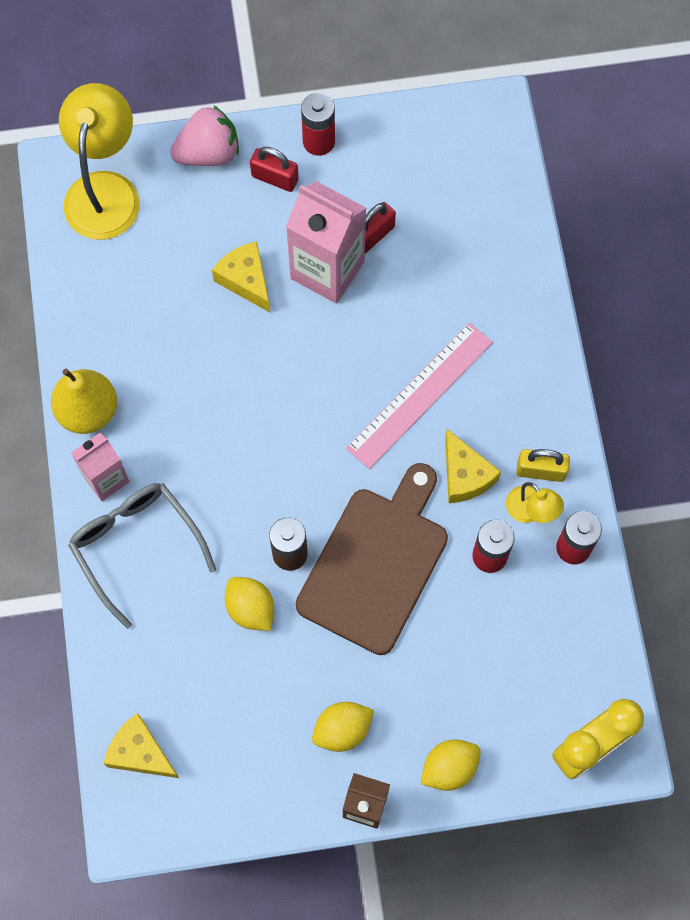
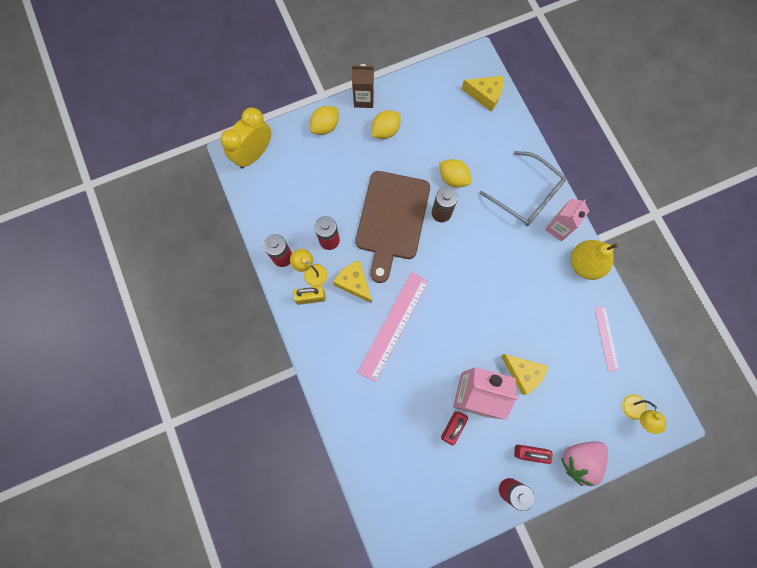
camera: 165 degrees right, 5 degrees up
(102, 296) = (606, 338): none -> pink ruler
(105, 190) = (635, 413): yellow lamp -> yellow lamp, size x0.49

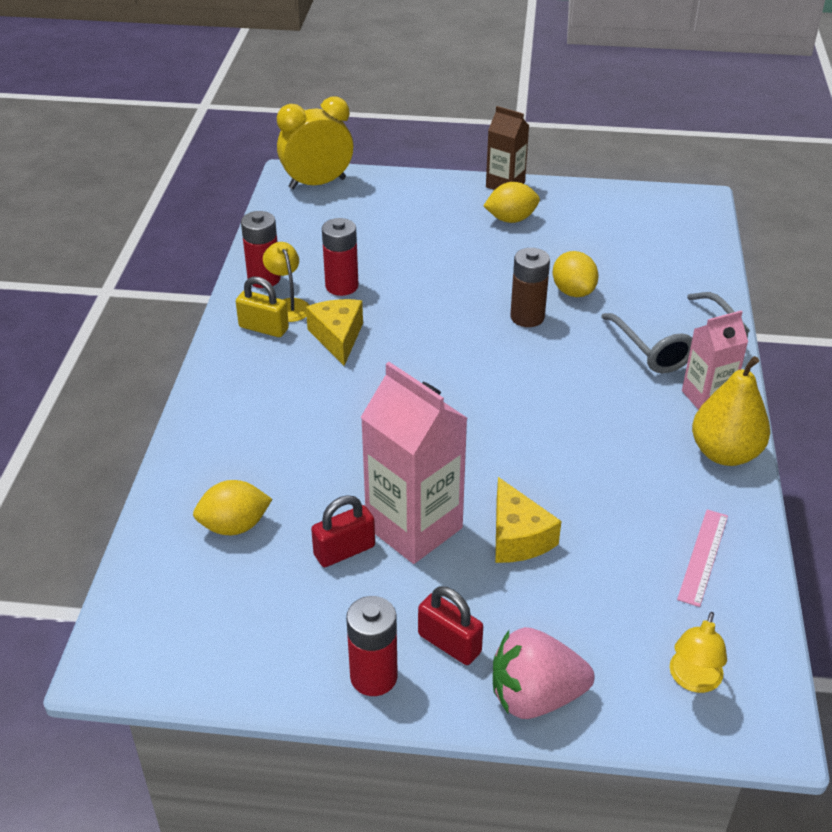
camera: 30 degrees right, 35 degrees down
(325, 126) = (432, 191): yellow lemon -> yellow lemon (234, 526)
(392, 219) = (448, 298): brown cutting board -> none
(394, 326) = (355, 401): pink ruler -> none
(485, 95) = (685, 233): yellow cheese -> none

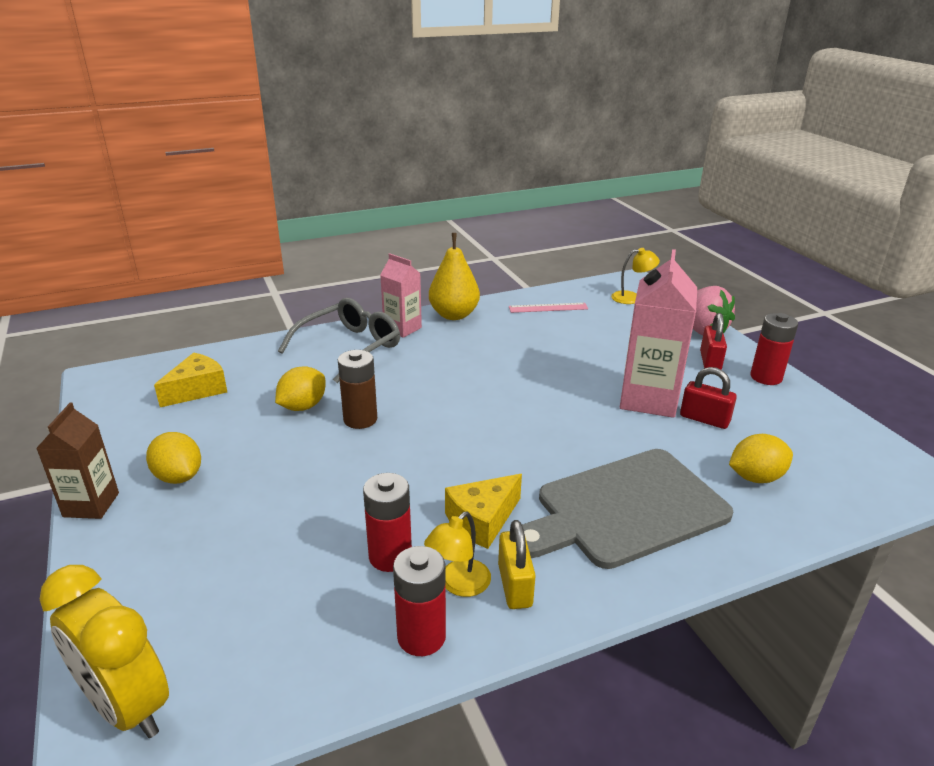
camera: 120 degrees left, 10 degrees down
(234, 526) = (755, 477): yellow lemon -> yellow lemon turned 60 degrees counterclockwise
(278, 417) = (625, 509): none -> grey cutting board
(517, 537) = (606, 361): yellow cheese -> yellow cheese (197, 390)

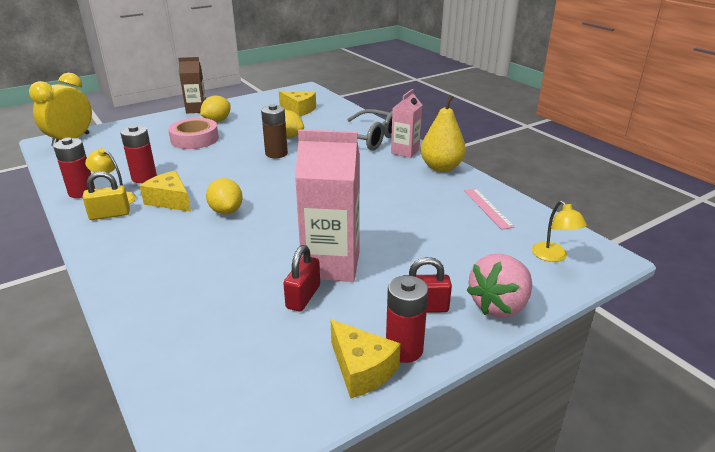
camera: 80 degrees right, 0 degrees up
(250, 502) = (194, 139): none -> pink tape
(625, 509) = (173, 252): grey cutting board -> none
(755, 477) = (210, 322): yellow lemon -> yellow lemon (226, 211)
(795, 398) = (361, 369): none -> yellow cheese

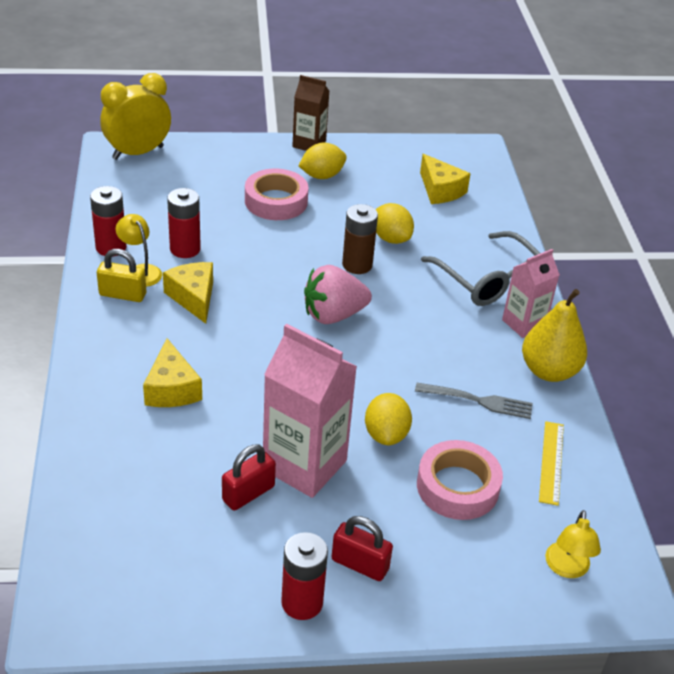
camera: 25 degrees right, 10 degrees up
(226, 211) = (243, 338): yellow lemon -> yellow lemon (386, 434)
(361, 369) = (246, 604): yellow cheese -> yellow cheese (172, 389)
(414, 194) = (477, 401): none -> grey fork
(445, 240) = (457, 487): none -> pink tape
(487, 208) = (551, 462): pink ruler -> yellow ruler
(499, 305) = (443, 600): pink strawberry -> pink strawberry (333, 315)

